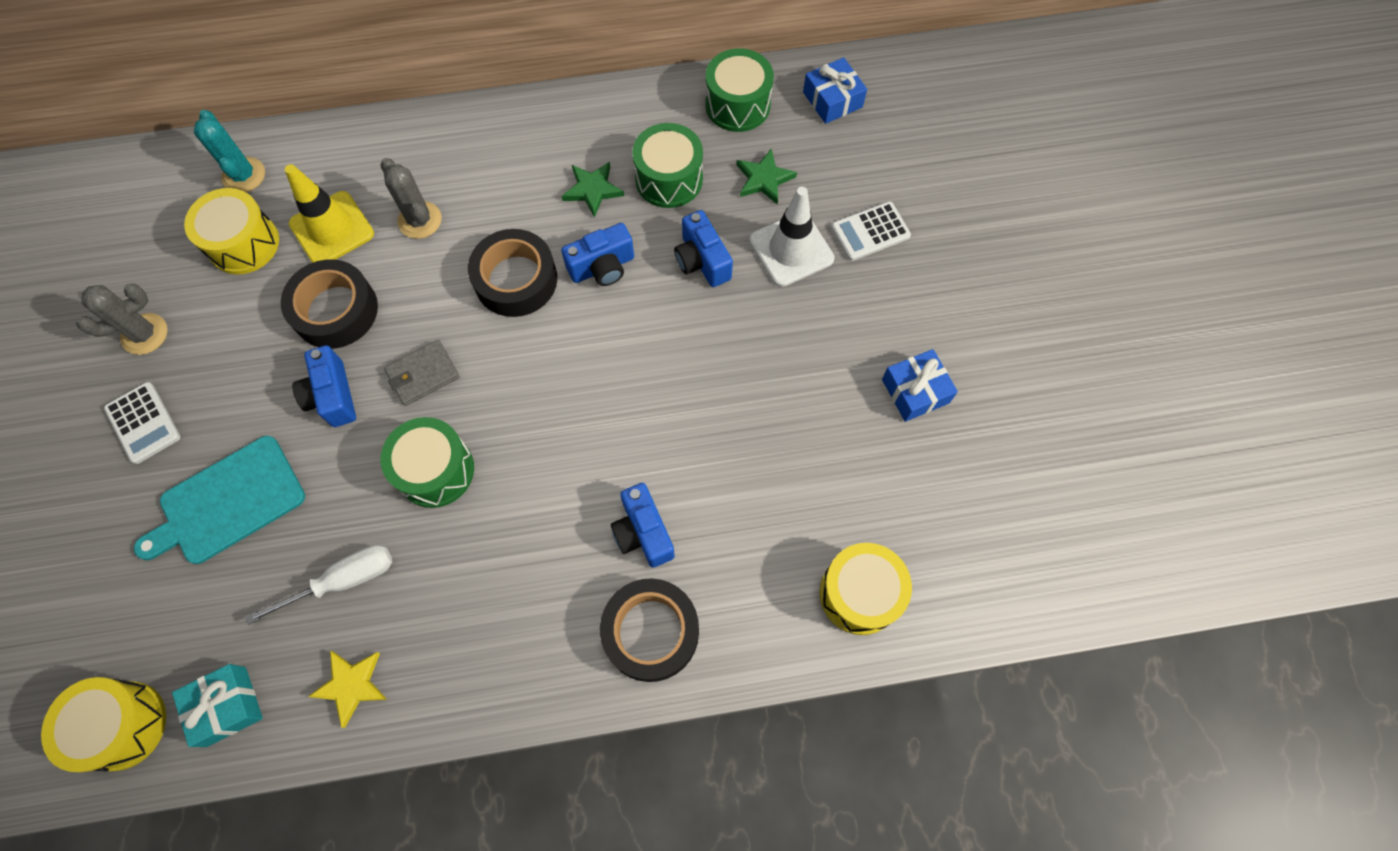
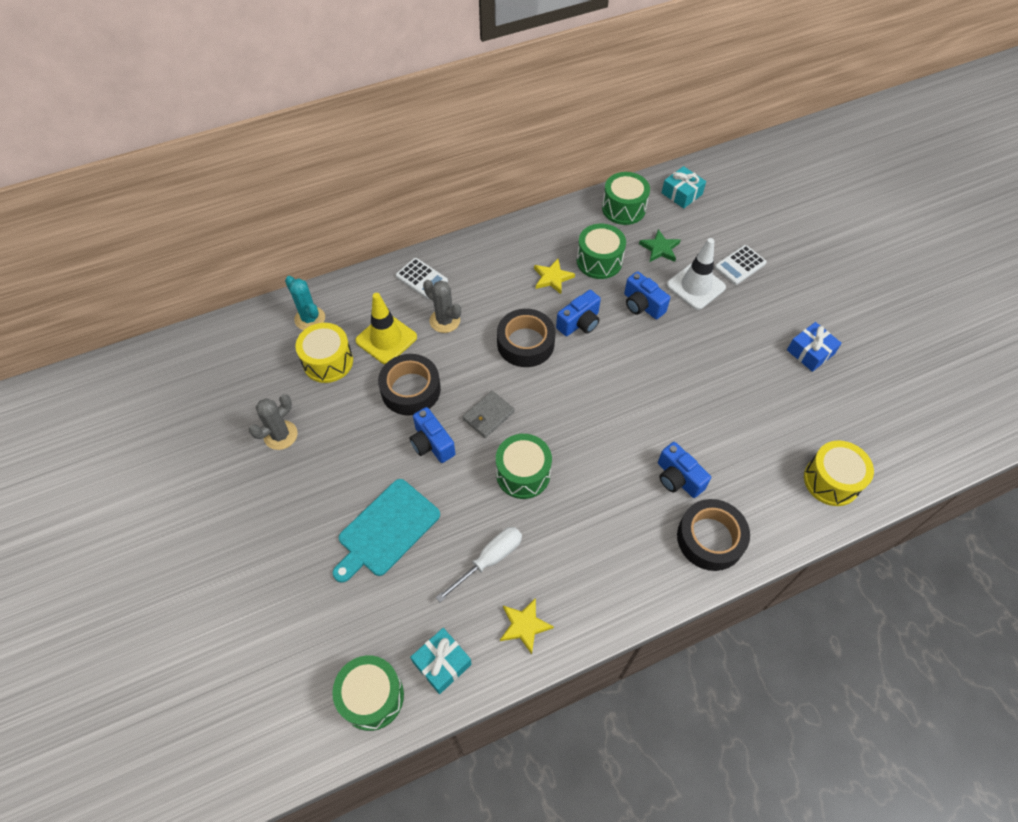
camera: 15 degrees left, 10 degrees down
(122, 725) = (372, 697): yellow drum -> green drum
(143, 423) = (304, 493): white calculator -> white calculator (421, 279)
(592, 190) = (552, 278): green star -> yellow star
(832, 99) = (682, 193): blue gift -> turquoise gift

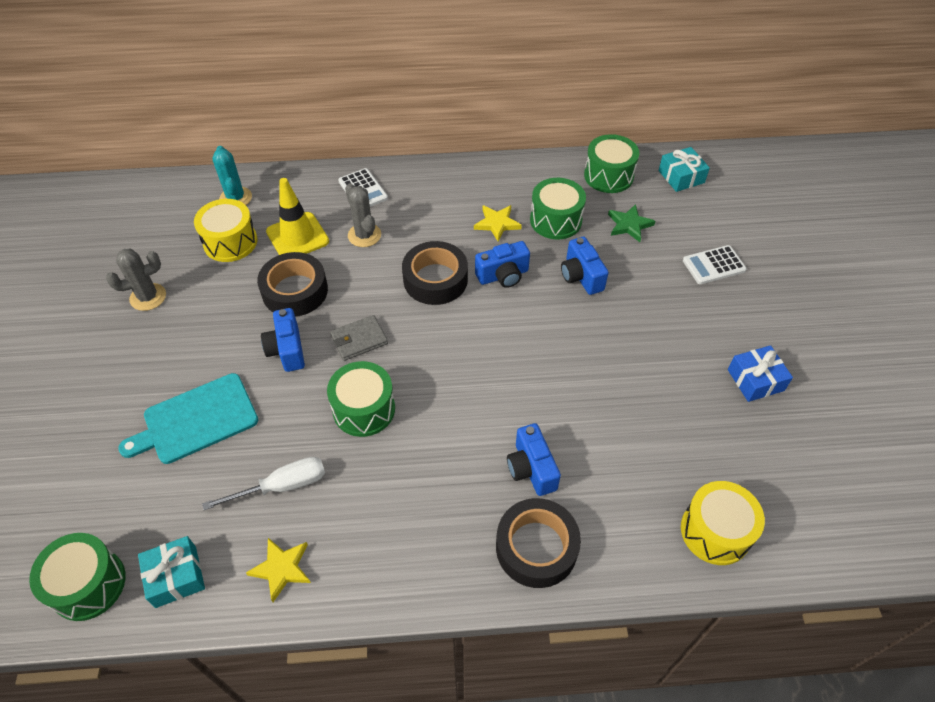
camera: 20 degrees right, 5 degrees down
(695, 286) = (651, 273): white traffic cone -> none

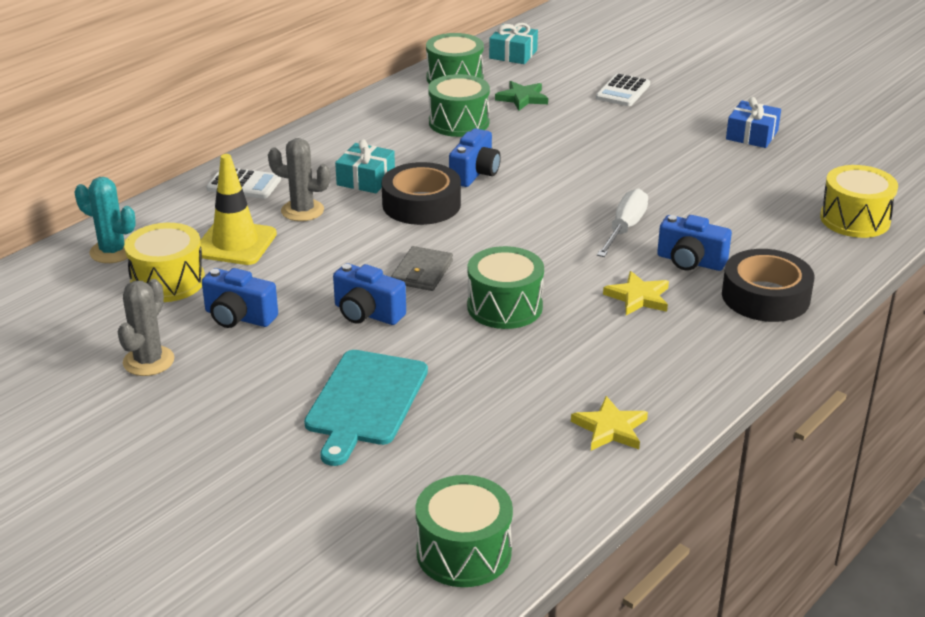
camera: 45 degrees left, 20 degrees down
(176, 576) = (533, 493): turquoise gift -> turquoise gift (366, 179)
(282, 486) = (521, 388): white screwdriver -> white screwdriver (625, 228)
(295, 291) = (302, 276): black tape -> none
(497, 223) = (412, 147): yellow star -> yellow star (638, 297)
(581, 276) = (537, 144): blue camera -> blue camera (239, 317)

